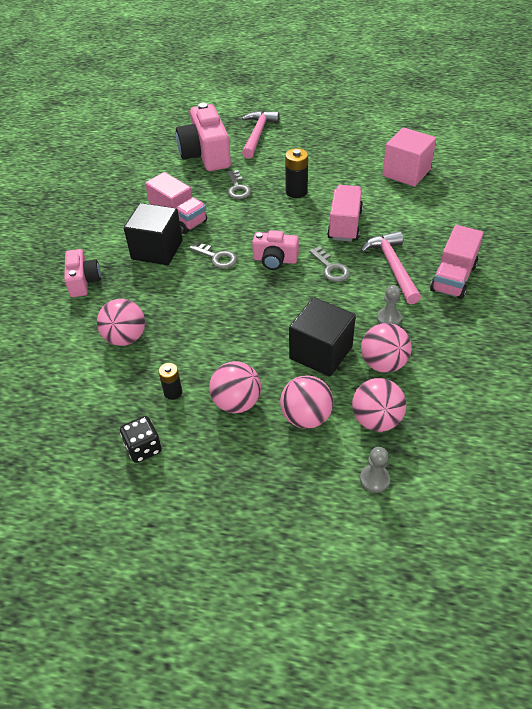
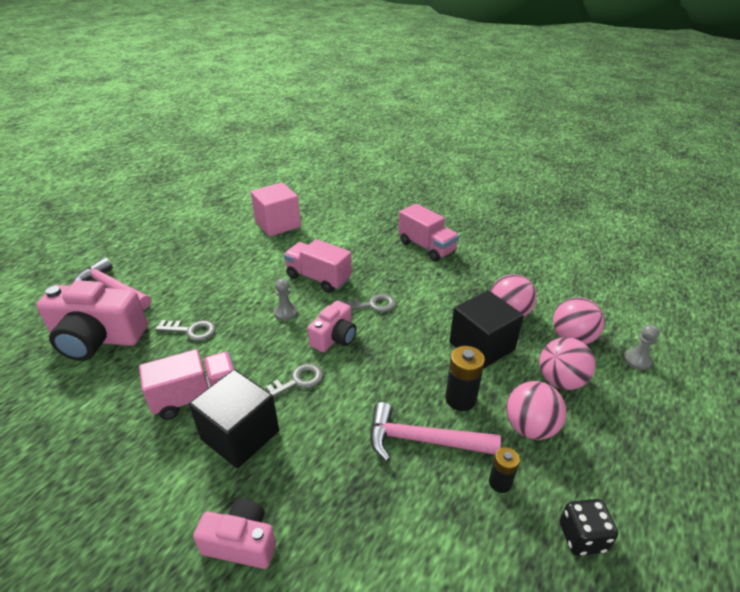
camera: 70 degrees left, 10 degrees down
(125, 338) = (387, 513): pink ball -> none
(296, 192) = (241, 291): black battery -> black battery (460, 399)
(388, 318) = (456, 293): grey pawn -> grey pawn (285, 312)
(392, 267) = (394, 271): pink hammer -> pink hammer (423, 440)

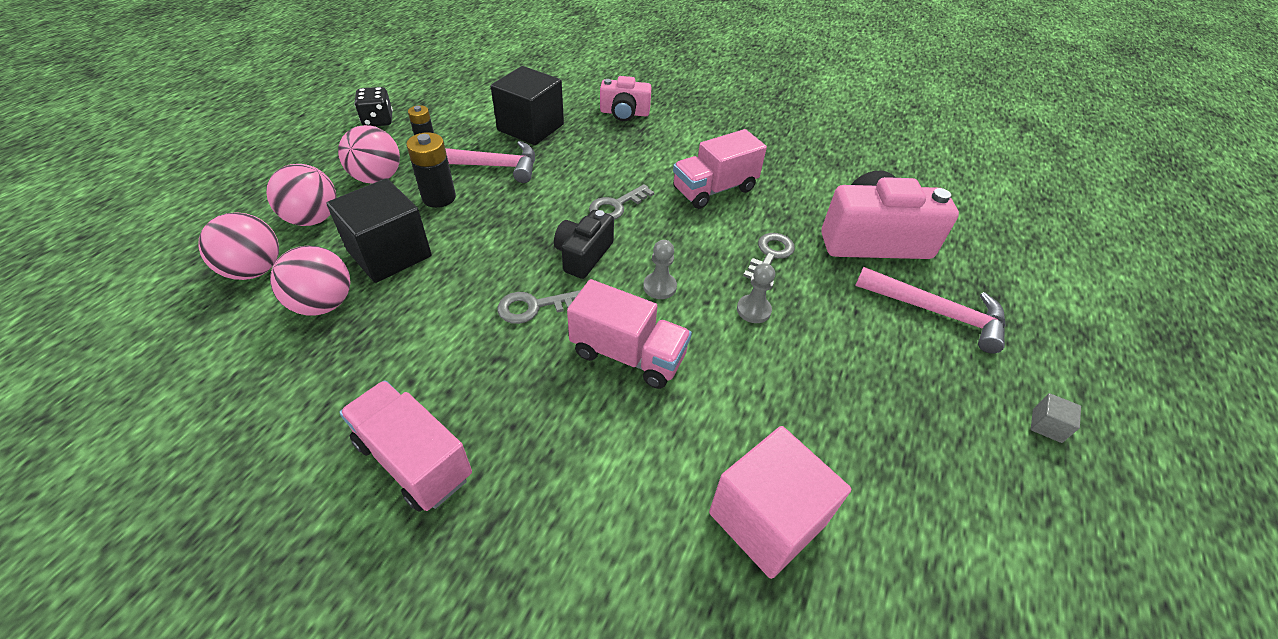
camera: 170 degrees right, 10 degrees up
(121, 241) = (1046, 425): none -> grey cube
(191, 331) = (770, 255): grey key -> grey key turned 120 degrees clockwise
(240, 435) = (654, 164): black cube -> black cube (531, 127)
(334, 337) = (583, 255): pink camera -> black camera
(637, 360) = (191, 245): grey pawn -> grey pawn (753, 310)

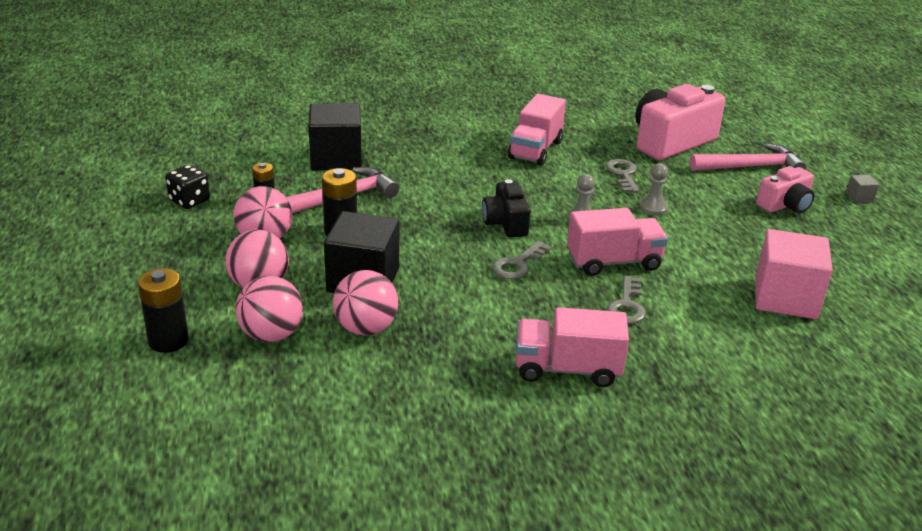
camera: 35 degrees left, 15 degrees down
(189, 236) = (168, 341): none -> black battery
(616, 206) = (483, 185): grey key -> grey key (627, 305)
(624, 113) = (396, 122): pink camera -> pink camera (785, 205)

